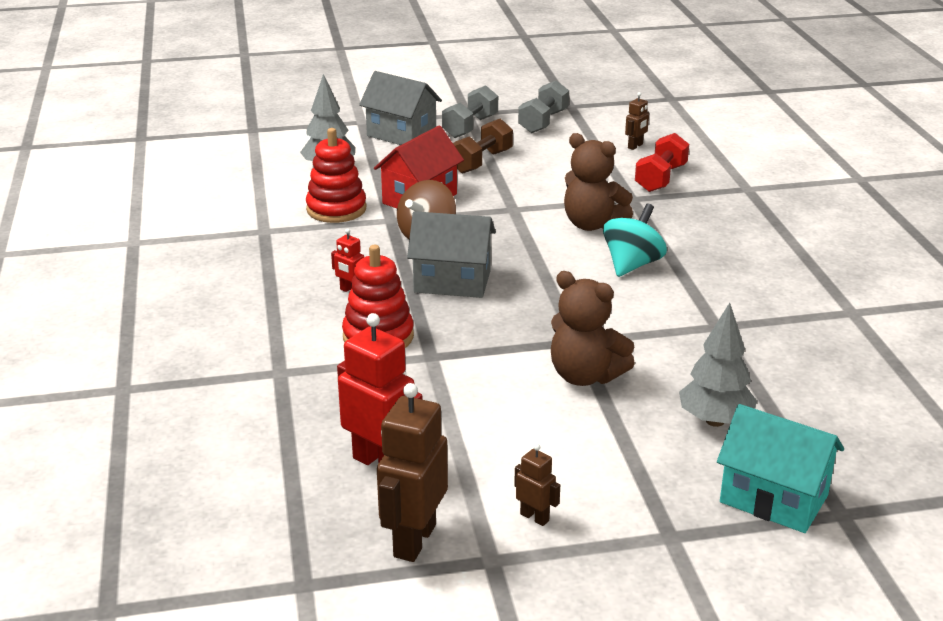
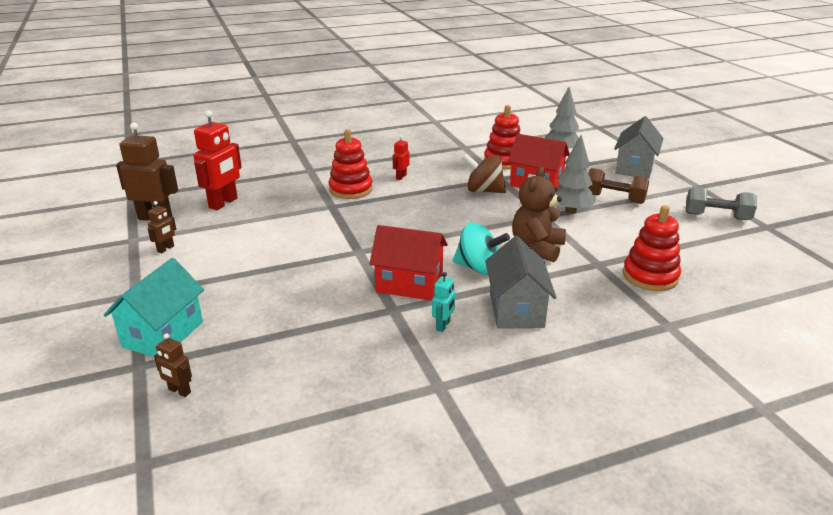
camera: 80 degrees right, 0 degrees up
(452, 282) = (424, 204): grey house -> grey house (516, 310)
(470, 127) = (674, 189): grey dumbbell -> none
(585, 376) = (314, 256): brown teddy bear -> none
(635, 146) = (709, 261): brown robot -> brown robot (179, 391)
(661, 178) = (650, 276): red dumbbell -> red stacking toy
(664, 311) = (409, 284): none -> red house
(715, 421) = (259, 309): grey tree -> grey tree (570, 211)
(750, 299) = (443, 325): none -> turquoise robot

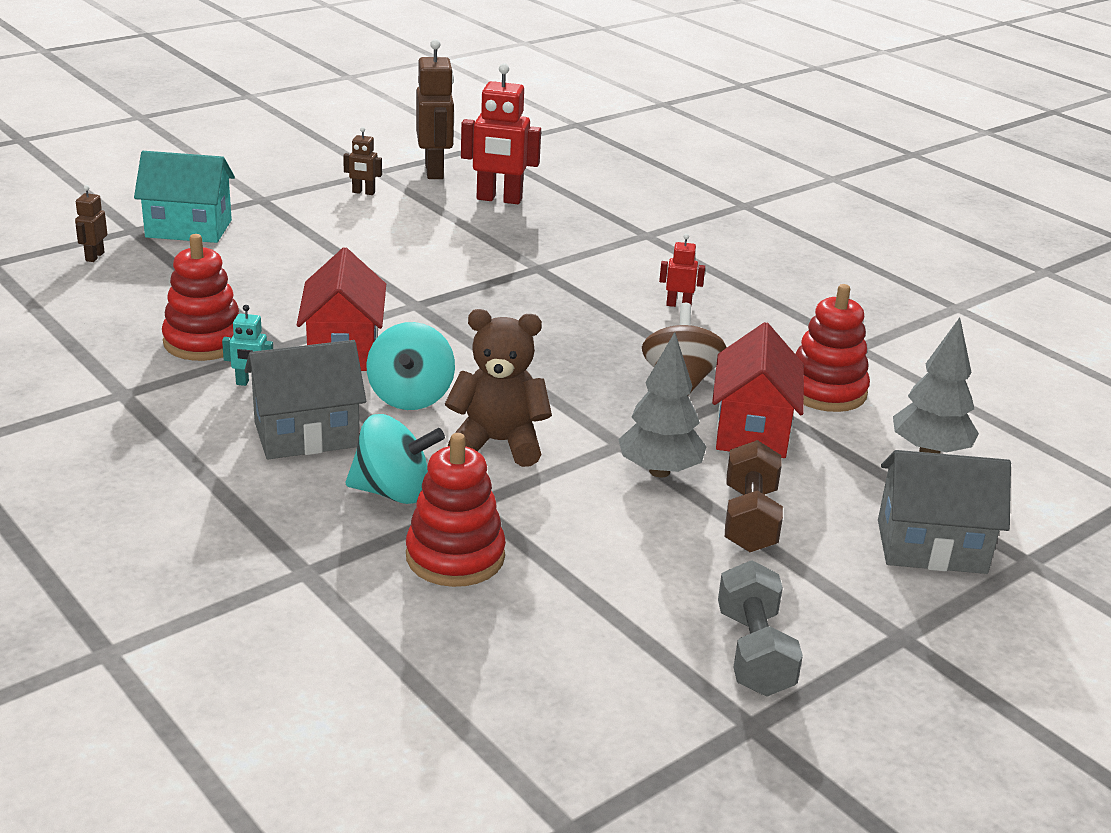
camera: 70 degrees right, 0 degrees up
(351, 189) = (601, 273): red stacking toy -> red stacking toy (204, 342)
(586, 287) = (393, 492): none -> turquoise spinning top

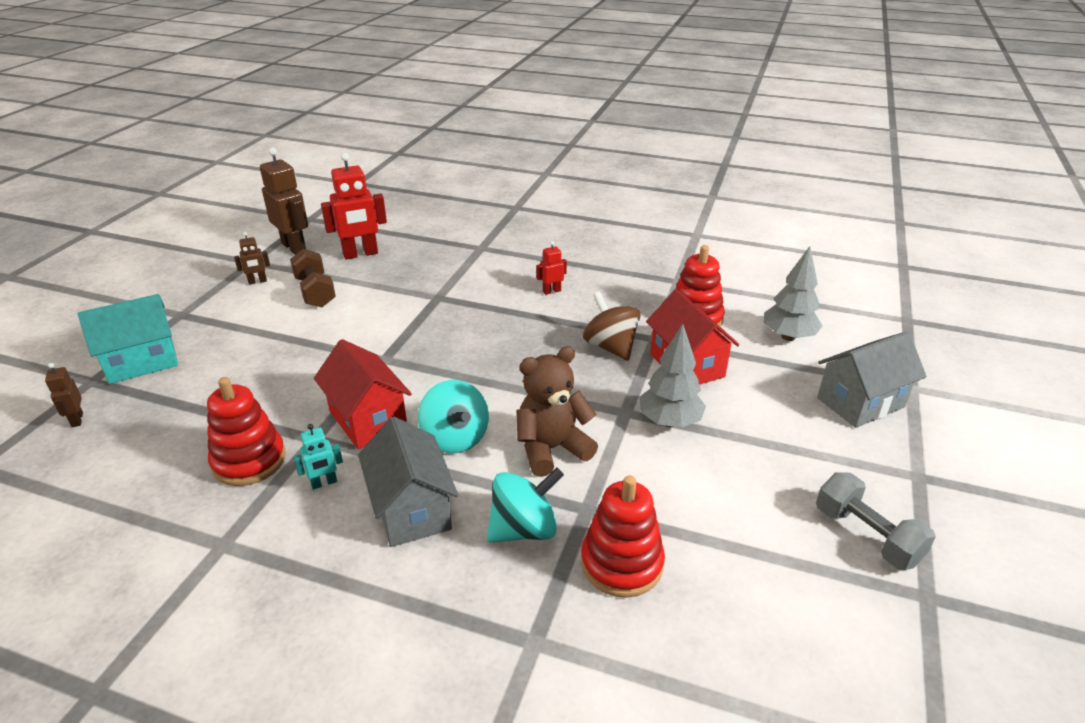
camera: 30 degrees left, 5 degrees up
(306, 435) = (412, 509): grey house -> grey house turned 60 degrees counterclockwise
(749, 519) = (755, 432): brown dumbbell -> brown dumbbell (315, 292)

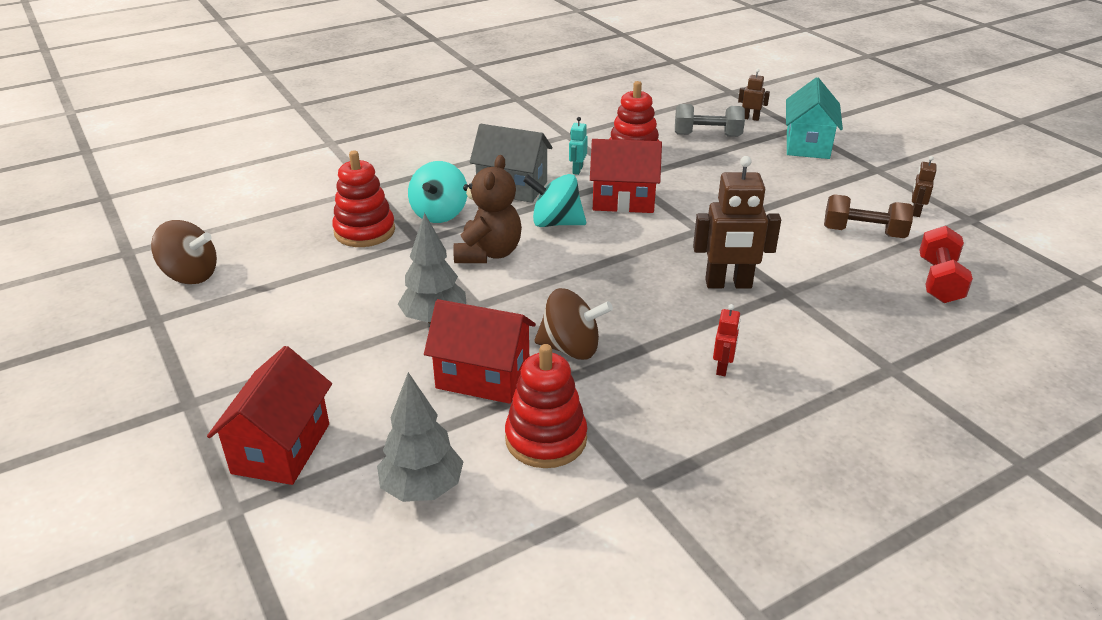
camera: 130 degrees right, 0 degrees up
(294, 247) = (991, 248): brown robot -> brown robot (728, 284)
(360, 254) = (939, 281): red robot -> red dumbbell
(860, 402) = (281, 448): grey house -> red house
(862, 641) = (190, 275): none -> brown spinning top
(866, 536) = (214, 331): grey dumbbell -> grey dumbbell (707, 135)

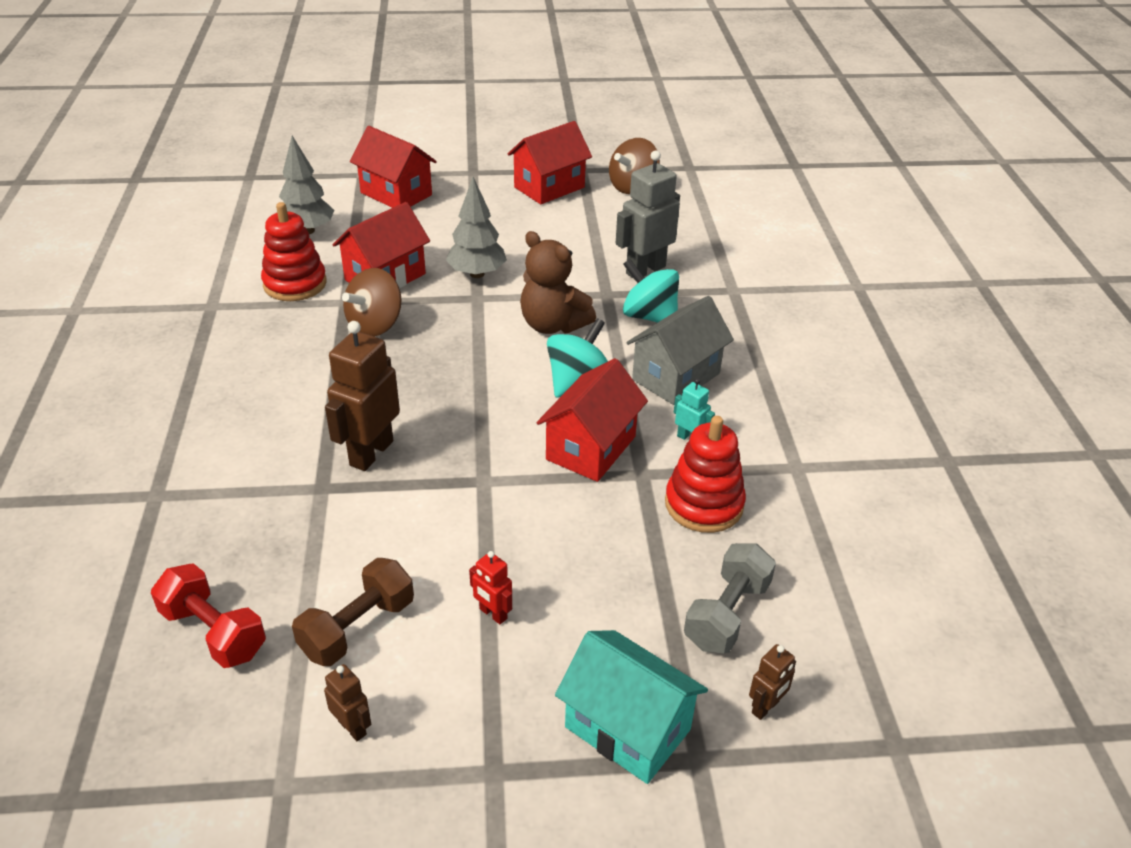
camera: 115 degrees right, 5 degrees up
(212, 329) = (549, 187): none -> red house
(364, 231) = (645, 270): red stacking toy -> grey robot
(722, 368) = (269, 392): red robot -> red robot (493, 614)

